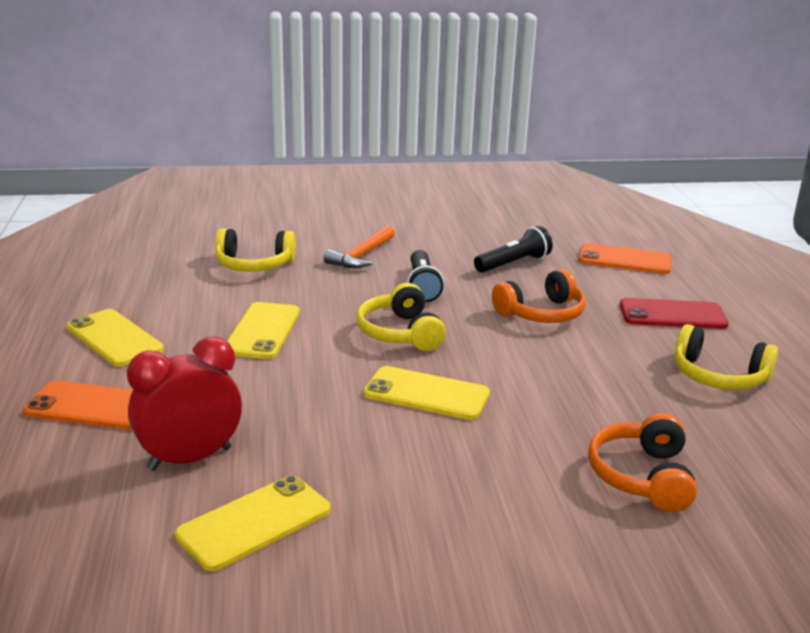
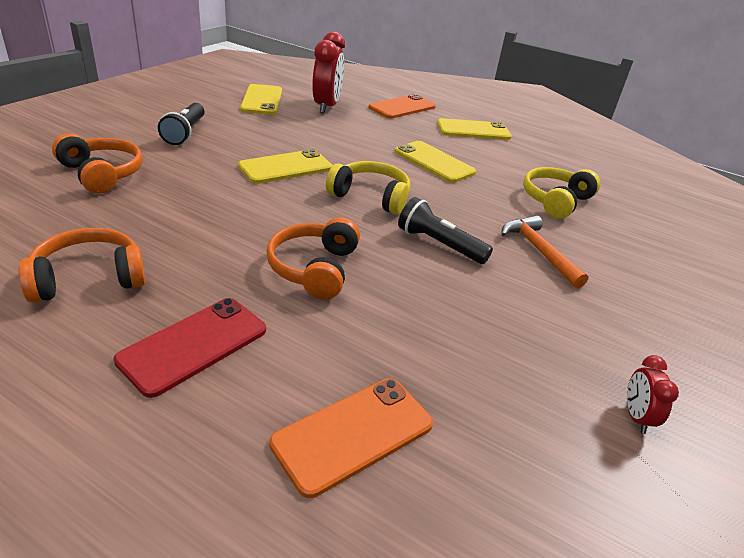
camera: 125 degrees right, 10 degrees up
(483, 212) = (636, 417): none -> red clock
(513, 264) = (437, 325): black flashlight -> black flashlight (185, 133)
(718, 376) = (89, 278): yellow headphones -> orange headphones

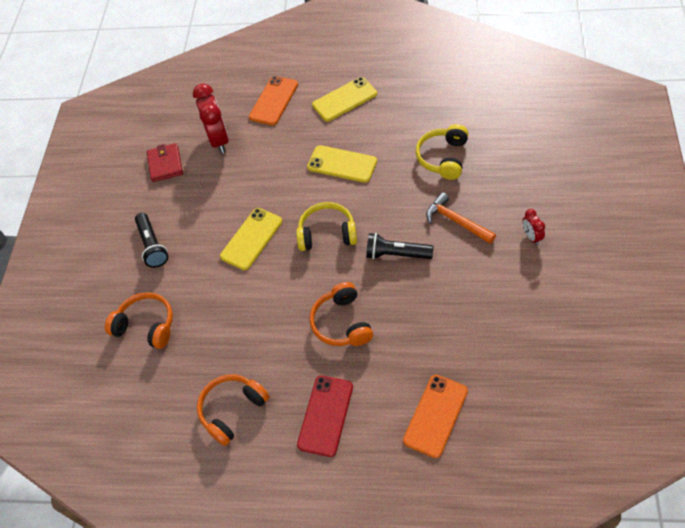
camera: 15 degrees left, 20 degrees up
(262, 100) = (165, 164): yellow phone -> red wallet
(636, 417) = (555, 323): red clock -> red clock (531, 237)

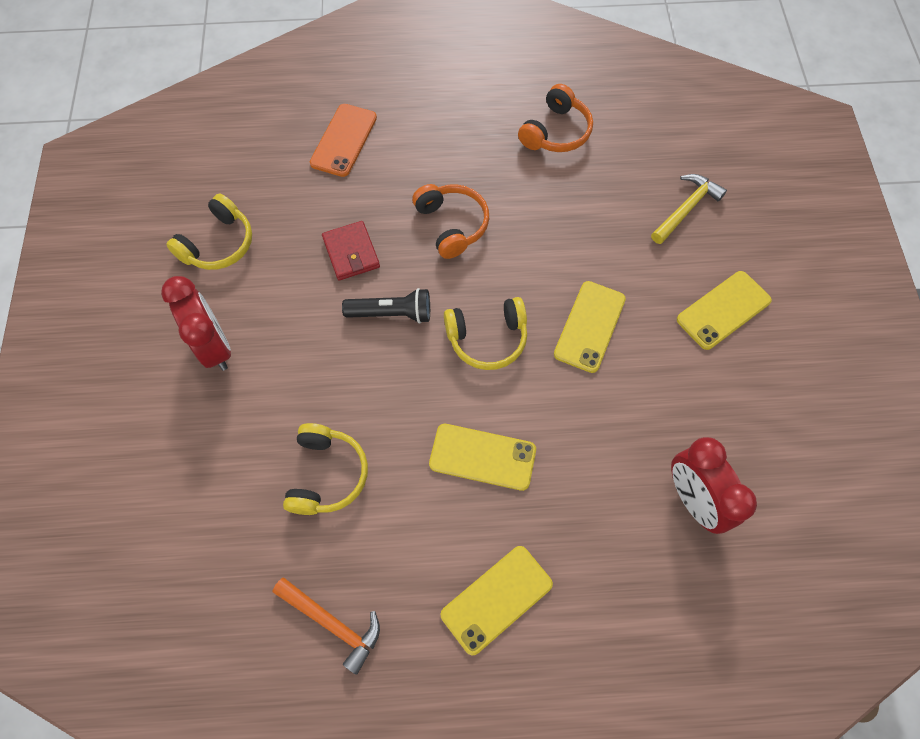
camera: 165 degrees right, 10 degrees up
(146, 326) = (686, 209): orange headphones -> yellow hammer
(152, 246) = (723, 310): black flashlight -> yellow phone
(165, 164) = (763, 447): red wallet -> red wallet (351, 253)
(274, 101) = (623, 593): orange phone -> none
(325, 415) = (457, 133): red phone -> none
(456, 221) = (312, 365): orange hammer -> orange hammer (332, 623)
(531, 237) = (214, 346): red clock -> red clock, size x2.04
(542, 317) = (218, 244): none -> yellow headphones

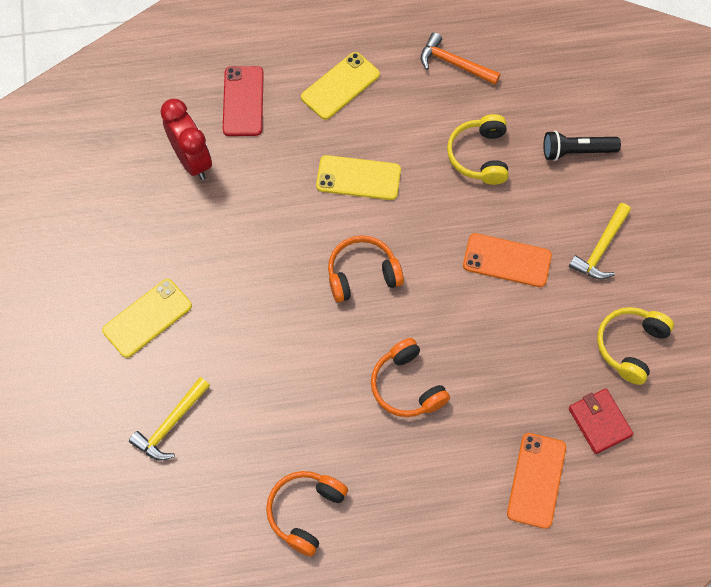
camera: 175 degrees right, 0 degrees up
(214, 346) = (601, 248): red clock -> yellow hammer
(323, 341) = (507, 260): none -> orange phone
(351, 253) = (500, 347): red wallet -> red wallet (599, 422)
(392, 313) = (451, 290): black flashlight -> black flashlight (576, 151)
(487, 338) = (362, 274): yellow headphones -> orange headphones
(589, 326) = (271, 293): yellow phone -> none
(631, 585) = (243, 101): none -> red phone

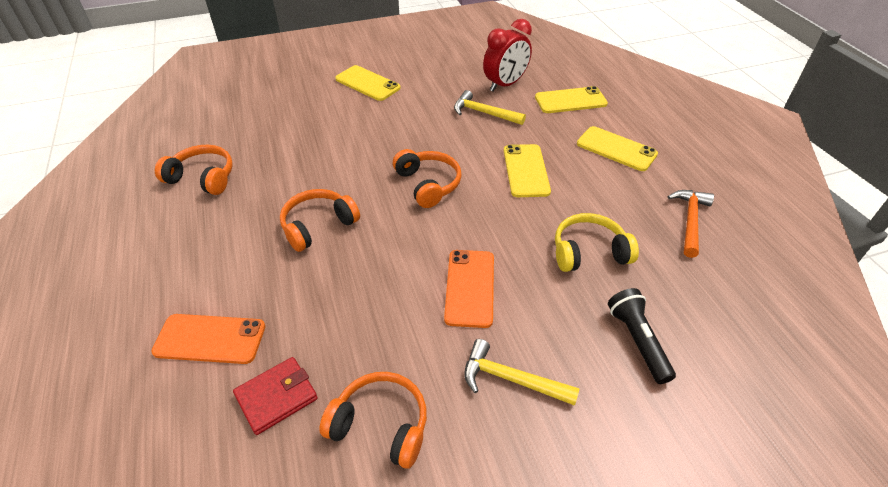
camera: 80 degrees right, 20 degrees down
(171, 424) = (283, 104): yellow hammer -> yellow hammer (484, 113)
(243, 101) = (570, 101): red phone -> yellow phone
(630, 346) = (380, 425): yellow headphones -> orange headphones

